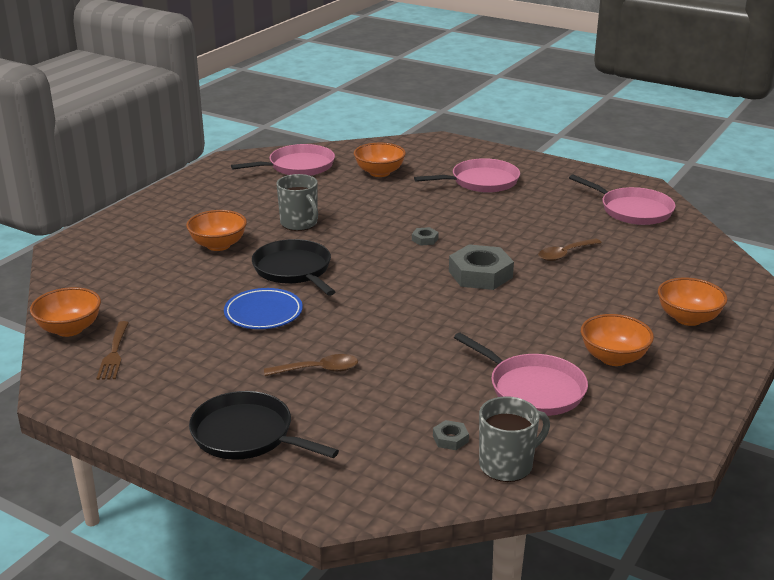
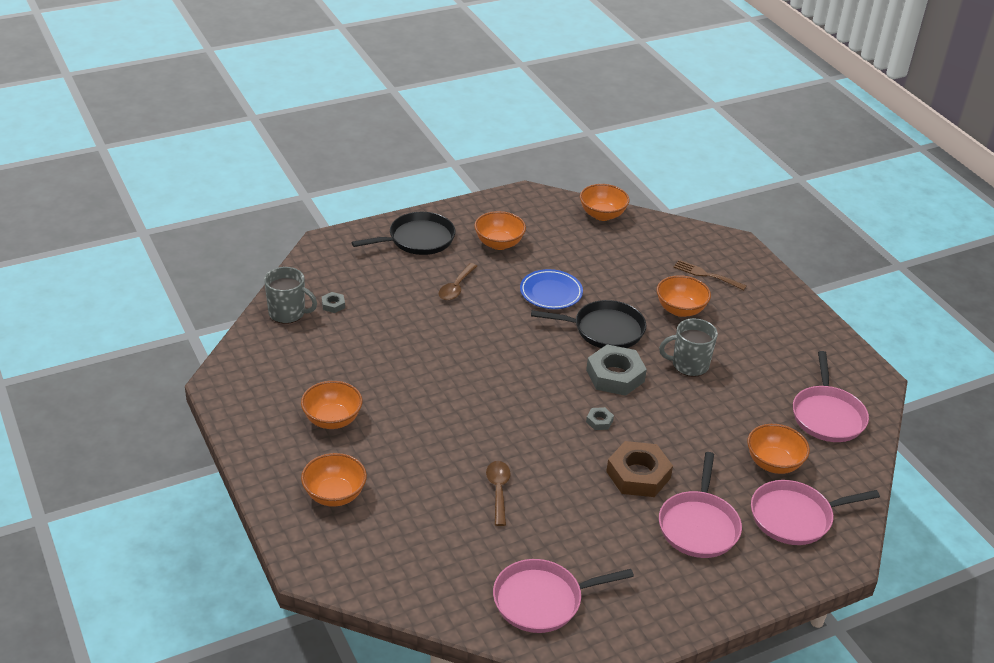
camera: 120 degrees right, 10 degrees up
(114, 353) = (555, 222): brown fork -> brown fork (707, 275)
(198, 374) = (499, 243): none -> orange bowl
(463, 211) = (638, 475): none -> brown nut
(480, 274) = (510, 420): grey nut -> grey nut (615, 375)
(507, 465) = (288, 313): grey mug -> grey mug turned 75 degrees counterclockwise
(533, 389) = (341, 362): pink pan -> pink pan (794, 517)

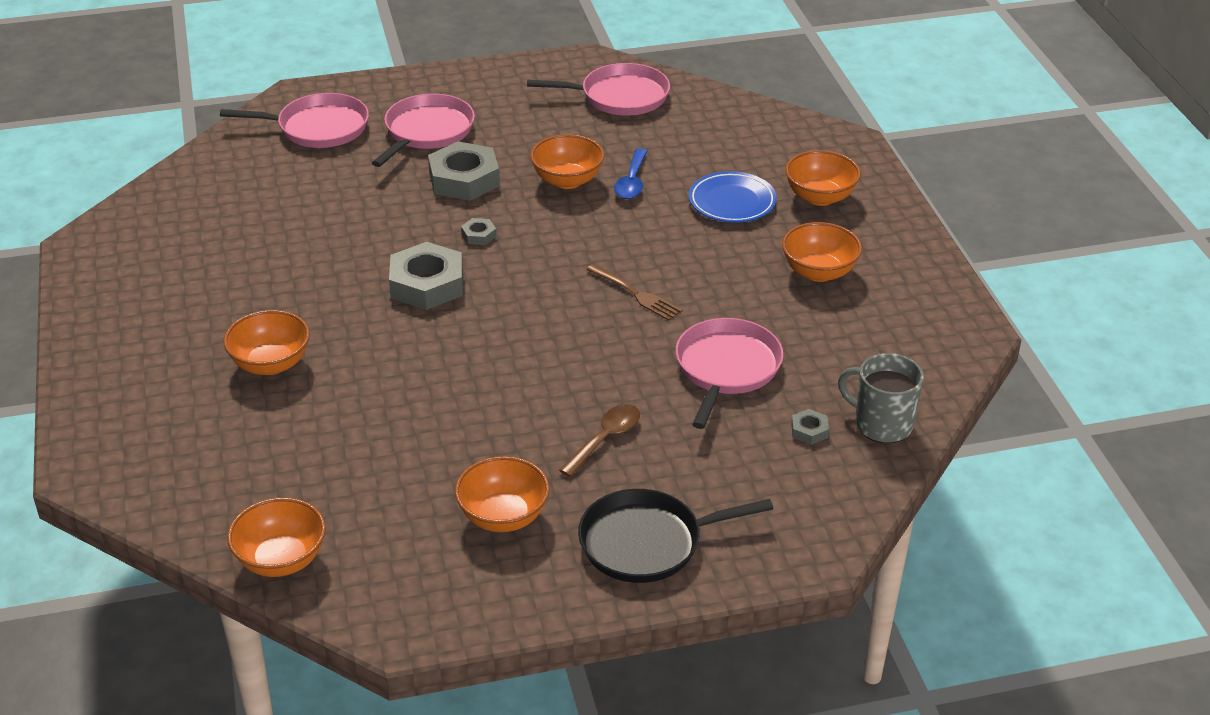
camera: 165 degrees left, 0 degrees up
(498, 490) = (632, 182): brown spoon -> blue spoon
(551, 293) = (456, 413): blue plate -> blue plate (732, 202)
(605, 330) = (404, 346): black pan -> none
(638, 475) = (464, 179): brown nut -> grey nut
(689, 365) = (317, 287): grey mug -> none
(707, 275) = (183, 416): brown fork -> brown fork (635, 294)
(773, 463) = (299, 173): orange bowl -> orange bowl (567, 180)
(827, 416) = (188, 211): pink pan -> pink pan (726, 368)

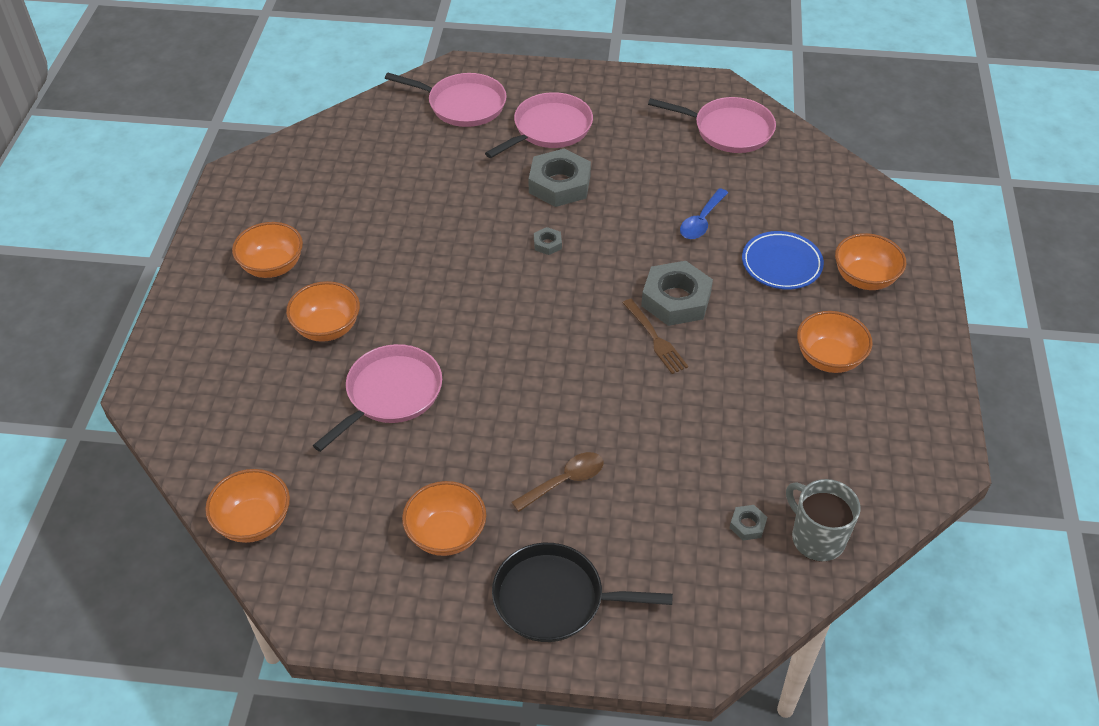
camera: 20 degrees right, 10 degrees up
(427, 284) = (484, 282): grey nut -> grey nut (676, 299)
(567, 180) = (646, 206): orange bowl -> orange bowl (272, 266)
(726, 368) = (701, 438): pink pan -> pink pan (390, 394)

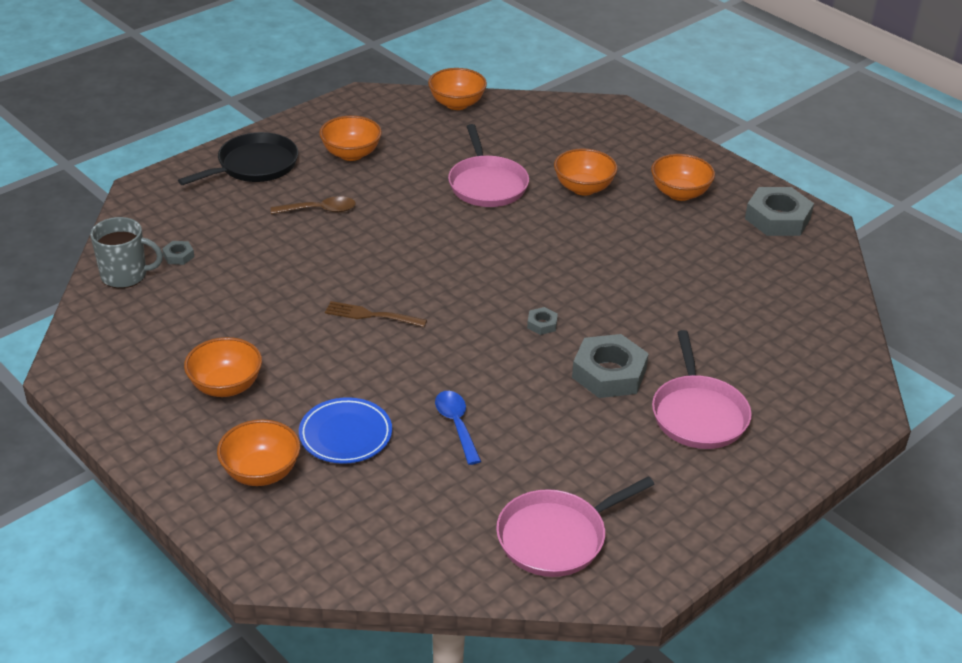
camera: 130 degrees right, 10 degrees down
(463, 105) = (797, 382): pink pan -> none
(565, 481) = (320, 210): brown spoon -> brown spoon turned 105 degrees counterclockwise
(676, 299) = (393, 350): grey nut -> grey nut (777, 218)

